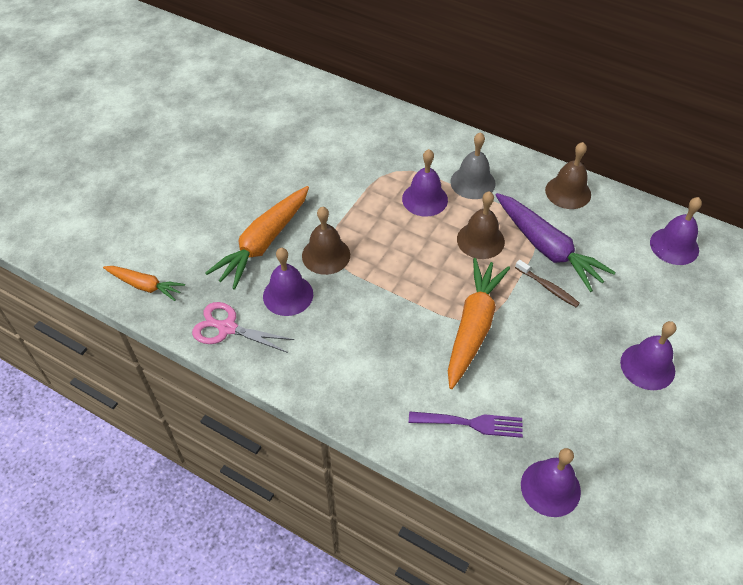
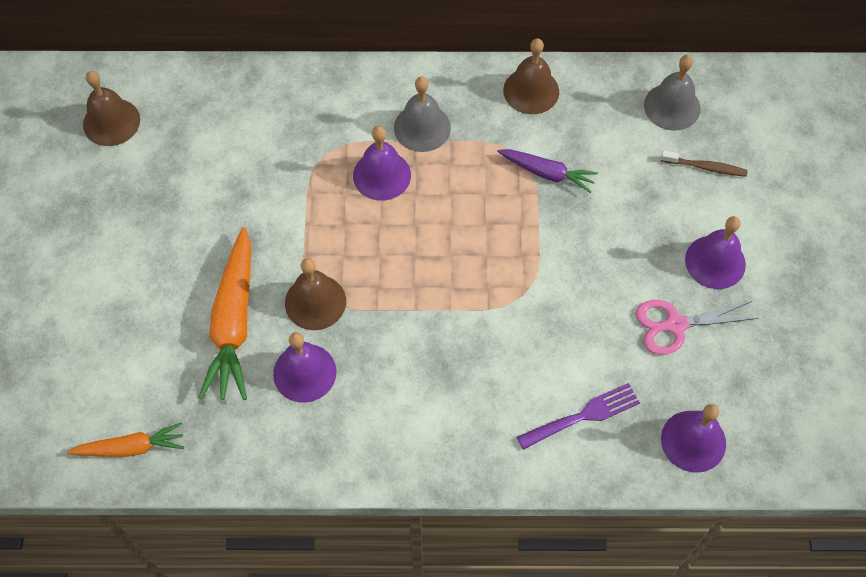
camera: 30 degrees left, 10 degrees up
(226, 328) = (262, 448): pink scissors -> pink scissors (674, 325)
(473, 327) = (524, 306): orange carrot -> none
(480, 240) = (472, 198): brown bell -> brown bell (111, 122)
(547, 248) = (547, 173): purple carrot -> purple carrot, size x0.58
(548, 287) = (573, 221): brown toothbrush -> brown toothbrush (705, 167)
(674, 246) = (672, 106): purple bell -> grey bell

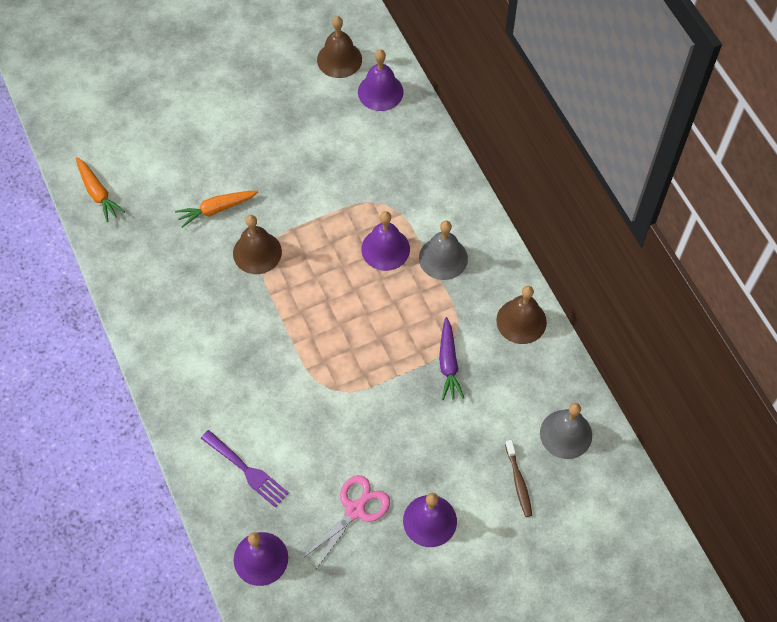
camera: 65 degrees right, 0 degrees up
(233, 323) = (216, 209): orange carrot -> orange carrot, size x0.58
(304, 372) = (198, 270): purple bell -> purple bell (380, 92)
(674, 325) = (355, 509): pink scissors -> pink scissors turned 75 degrees clockwise

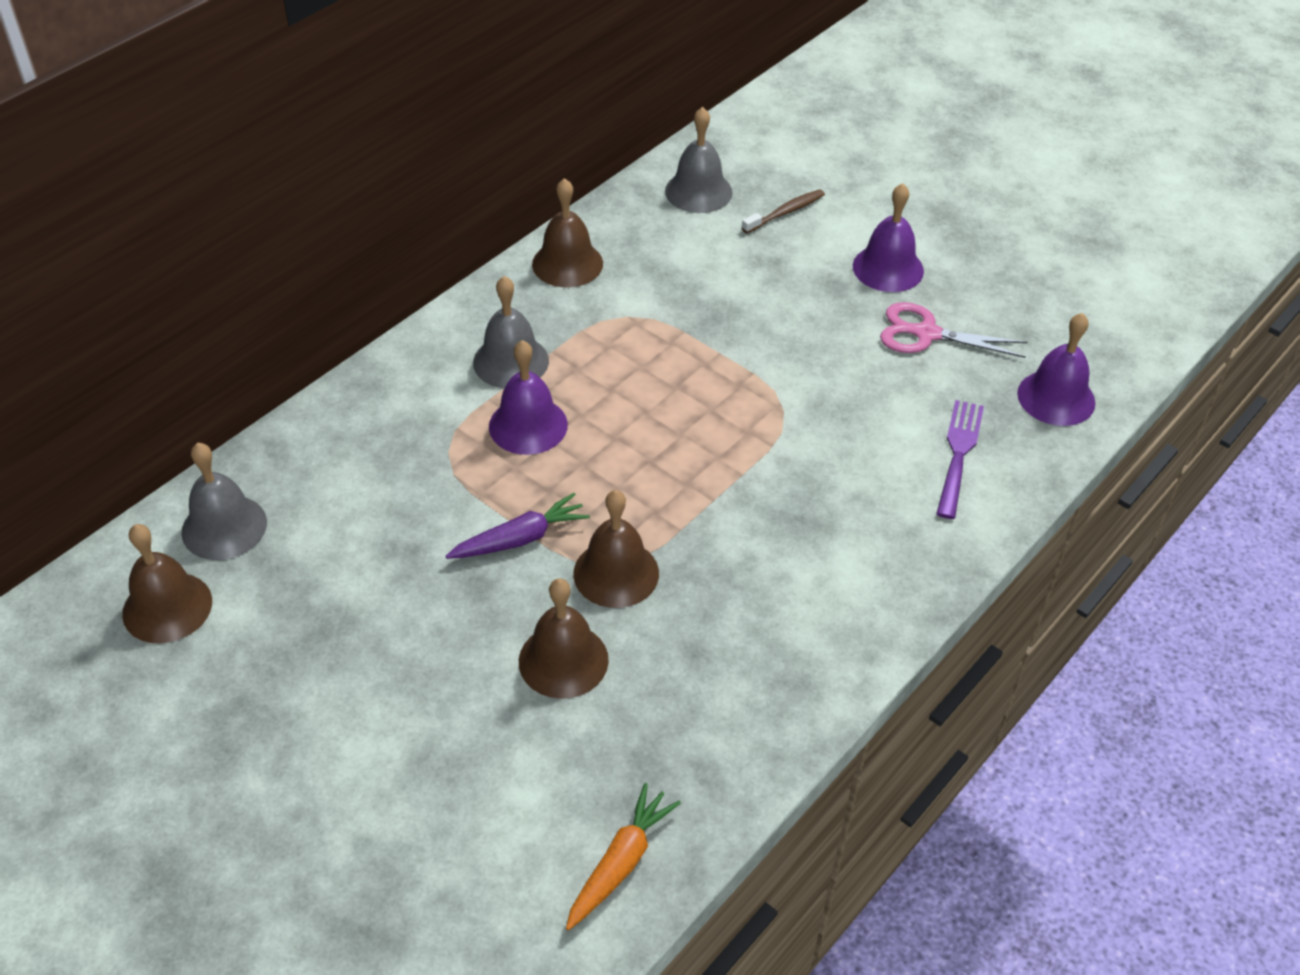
camera: 115 degrees left, 15 degrees down
(216, 209) = (563, 660): orange carrot -> brown bell
(380, 92) = (224, 527): purple bell -> grey bell
(448, 363) = (670, 311): purple carrot -> purple carrot (520, 539)

